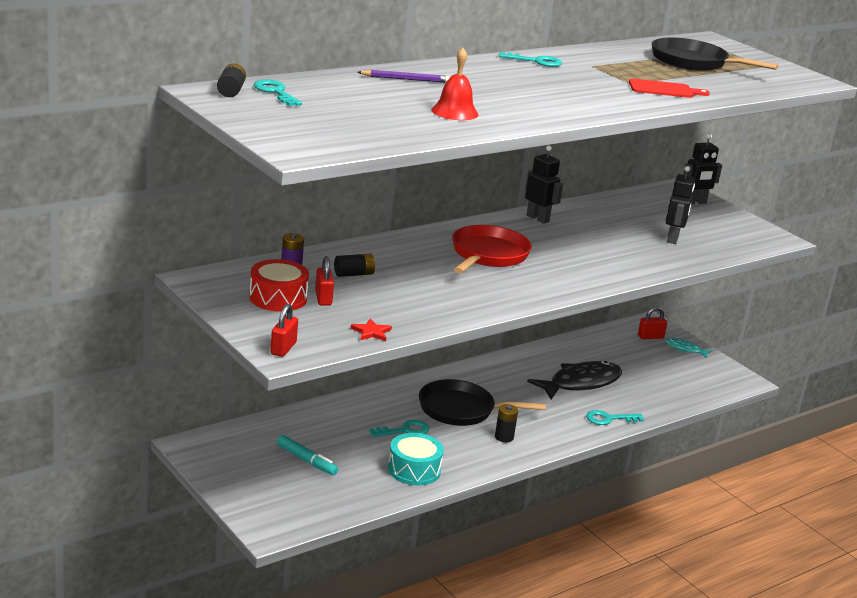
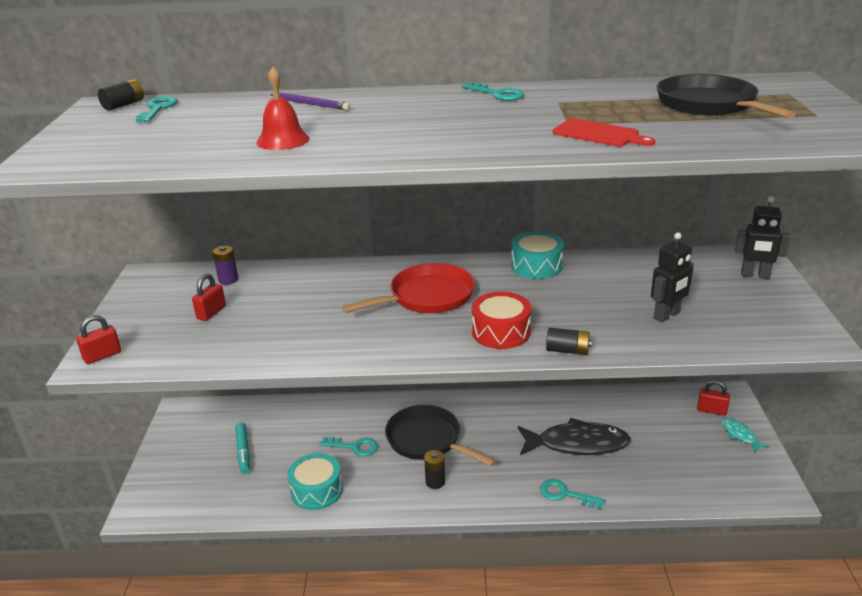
camera: 40 degrees right, 5 degrees up
(278, 298) = (177, 304): red drum -> red drum (501, 332)
(354, 274) = (273, 293): black battery -> black battery (567, 350)
(371, 332) = (197, 357): red star -> none
(538, 218) = (536, 266): black robot -> turquoise drum

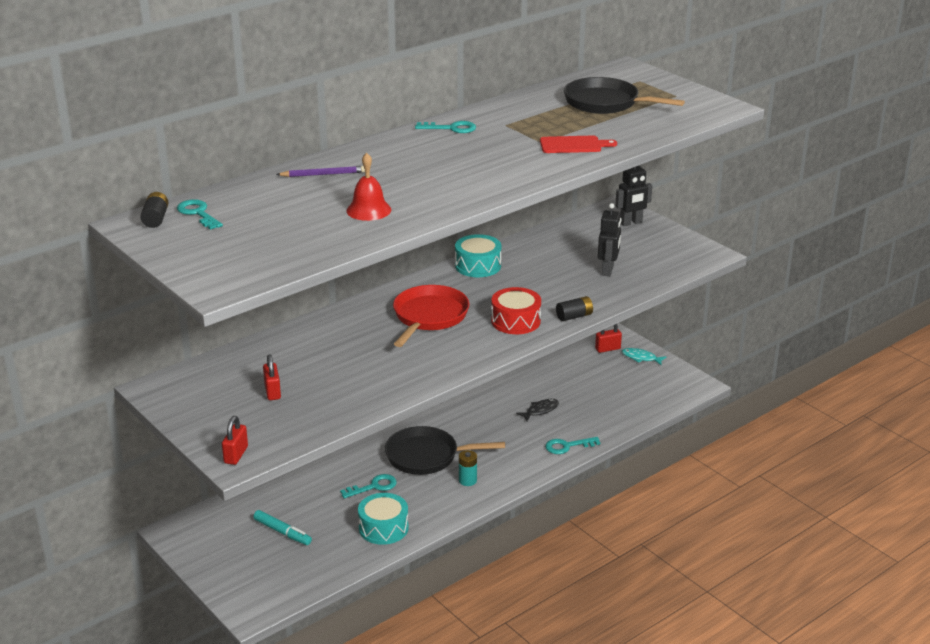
camera: 40 degrees left, 0 degrees up
(228, 280) = (241, 364): purple battery -> none
(435, 482) = (467, 480): black battery -> turquoise battery
(577, 444) = (540, 410): black fish -> black fish, size x0.47

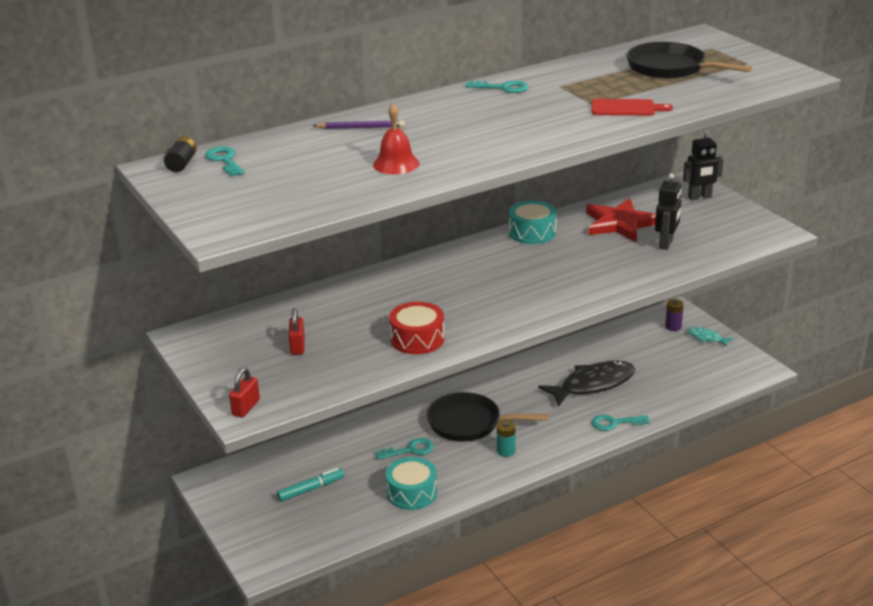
camera: 10 degrees right, 0 degrees up
(282, 532) = (311, 489): turquoise marker -> turquoise marker turned 75 degrees counterclockwise
(429, 317) = (471, 281): red pan -> none
(515, 321) = (559, 290): red drum -> red drum (417, 339)
(540, 410) = (593, 385): black fish -> black fish, size x2.11
(561, 252) = (620, 223): none -> red star
(574, 316) = (621, 288): black battery -> none
(607, 349) = (673, 326): red padlock -> purple battery

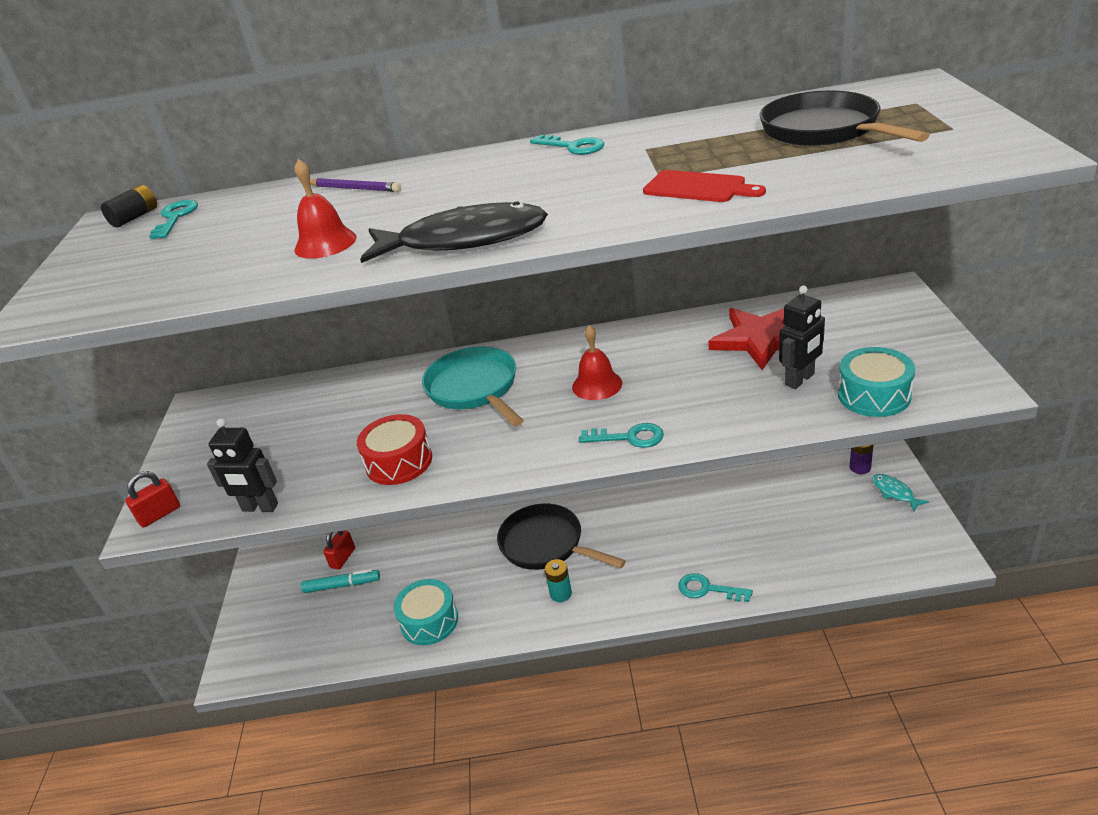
camera: 30 degrees right, 5 degrees up
(297, 346) = (278, 443): red padlock -> red padlock (343, 558)
(410, 450) = (465, 563): turquoise key -> turquoise key (629, 437)
(430, 285) = (475, 389): none -> turquoise pan
(525, 268) = (597, 385): none -> red bell
(532, 232) = (644, 336): turquoise drum -> turquoise drum (874, 395)
(593, 385) = (714, 527): black fish -> black fish (464, 240)
(699, 197) = (895, 315): black robot -> black robot (260, 508)

